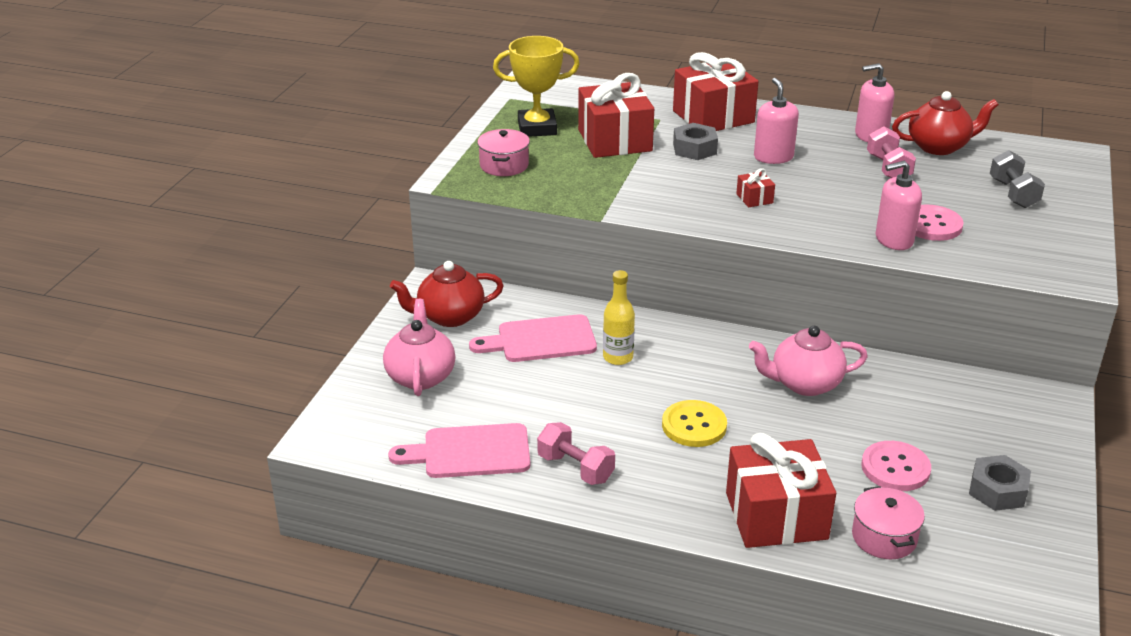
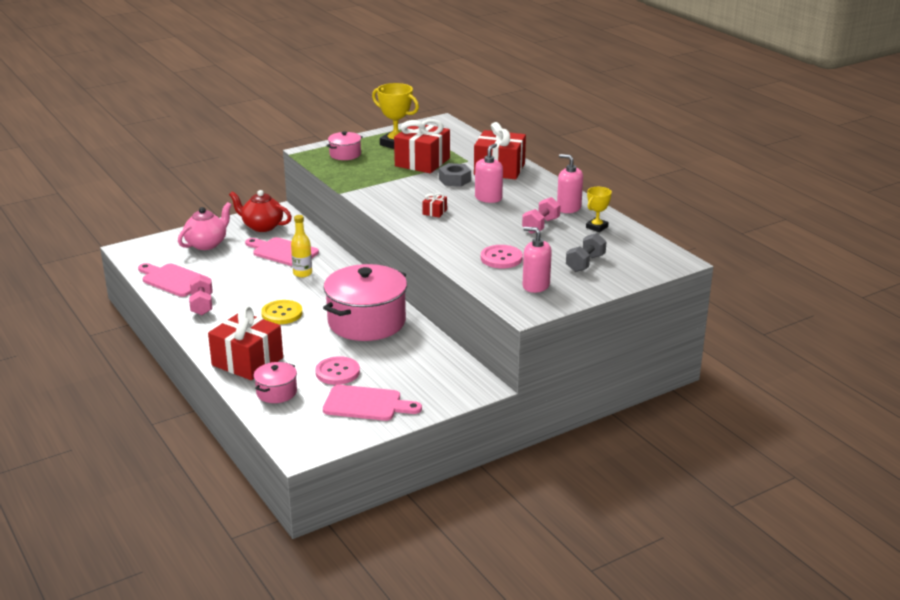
camera: 40 degrees right, 5 degrees down
(804, 384) = (366, 322): pink teapot -> pink pot
(894, 240) = (464, 256): pink soap dispenser -> pink soap dispenser (536, 286)
(939, 147) = (597, 227): red teapot -> yellow trophy
(997, 491) = (366, 404): grey nut -> pink cutting board

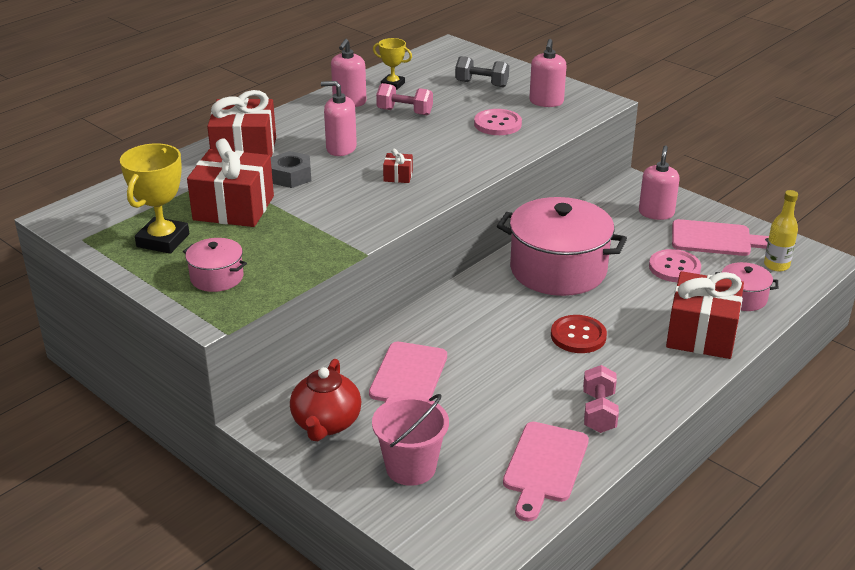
camera: 105 degrees left, 5 degrees up
(202, 305) = (599, 412): pink dumbbell -> pink dumbbell turned 60 degrees counterclockwise
(207, 244) = (411, 467): pink teapot -> pink bucket
(282, 313) = (578, 336): yellow button -> red button
(302, 273) = (463, 345): yellow bottle -> yellow bottle (776, 265)
(366, 404) = (716, 239): pink cutting board -> pink cutting board turned 105 degrees clockwise
(425, 385) = (656, 213): none -> pink soap dispenser

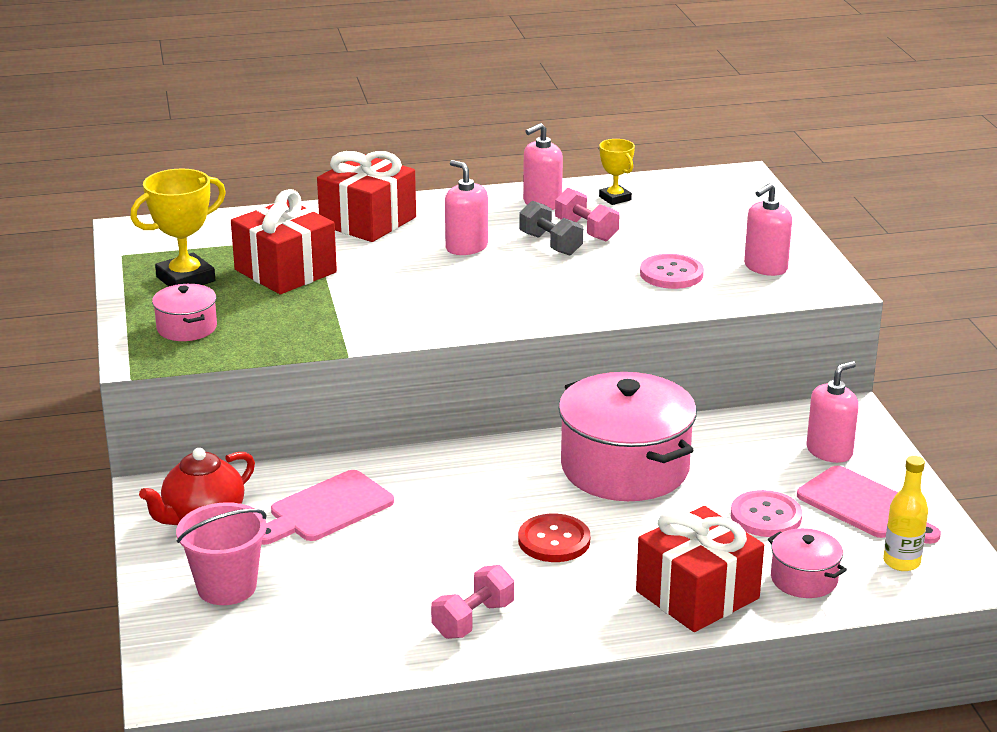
camera: 35 degrees right, 5 degrees down
(291, 176) = (379, 259): grey nut -> none
(398, 176) = (484, 293): red gift -> none
(481, 84) = (717, 226): grey dumbbell -> grey dumbbell (550, 244)
(544, 466) = (350, 643): pink cutting board -> none

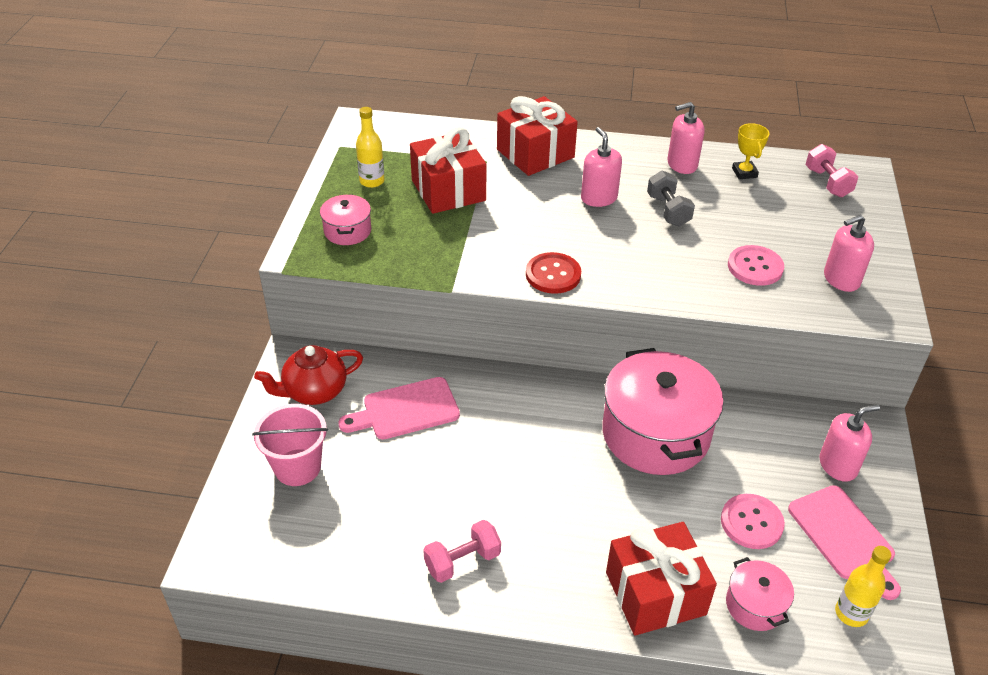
camera: 20 degrees right, 15 degrees up
(185, 279) = (372, 181): yellow trophy -> yellow bottle
(554, 540) = (564, 496): red button -> red button (553, 275)
(586, 230) = (704, 202): pink dumbbell -> pink dumbbell (827, 182)

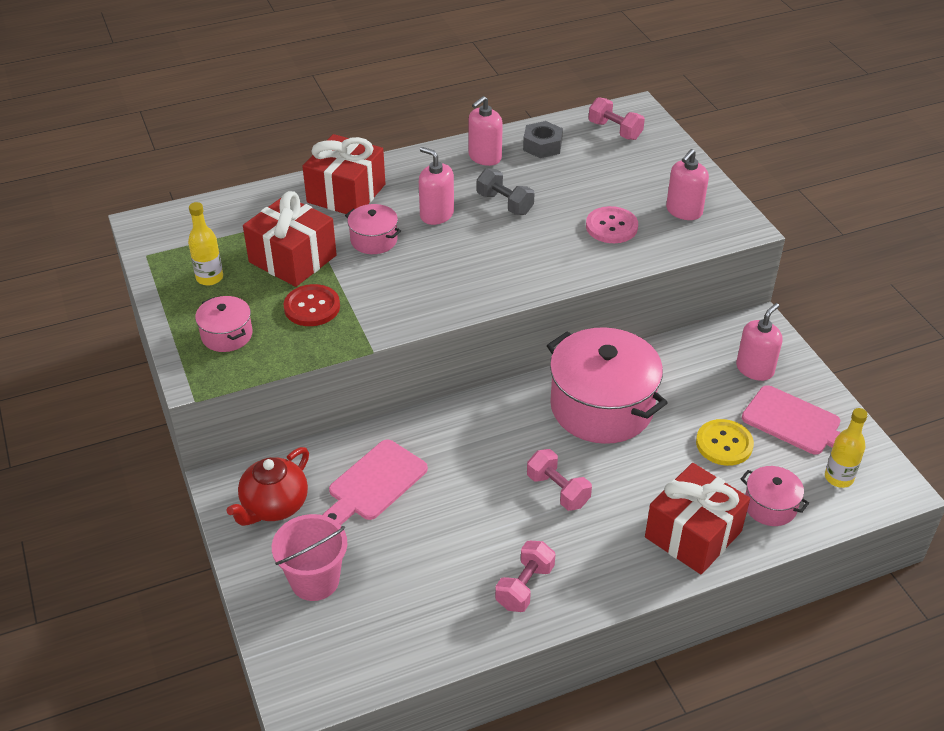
camera: 30 degrees left, 0 degrees up
(527, 200) = (374, 240): none -> pink pot
(553, 275) = (451, 300): red button -> red button (312, 307)
(557, 490) = (558, 490): none -> pink dumbbell
(744, 173) = (542, 146): yellow trophy -> grey nut
(751, 522) = (724, 444): pink button -> yellow button

